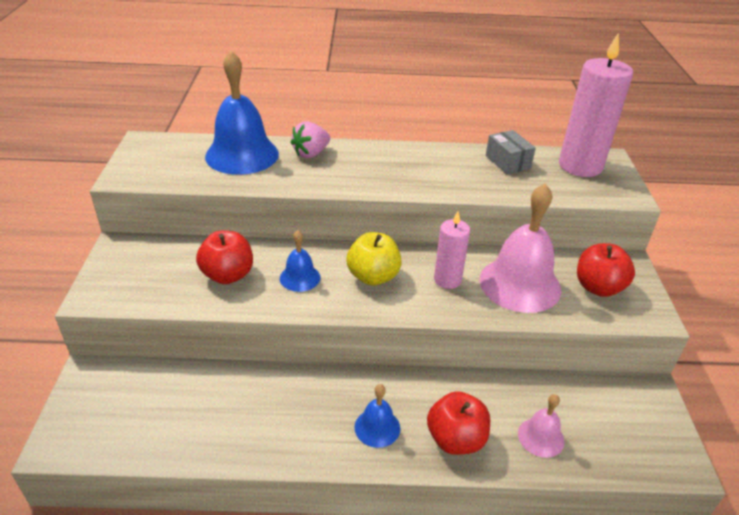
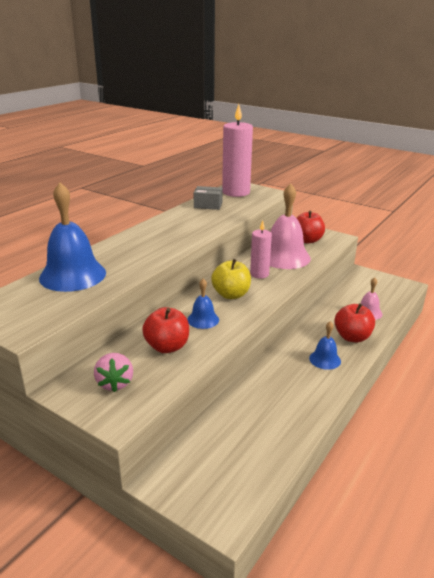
camera: 55 degrees left, 10 degrees down
(311, 153) = (111, 252): pink strawberry -> pink strawberry (115, 383)

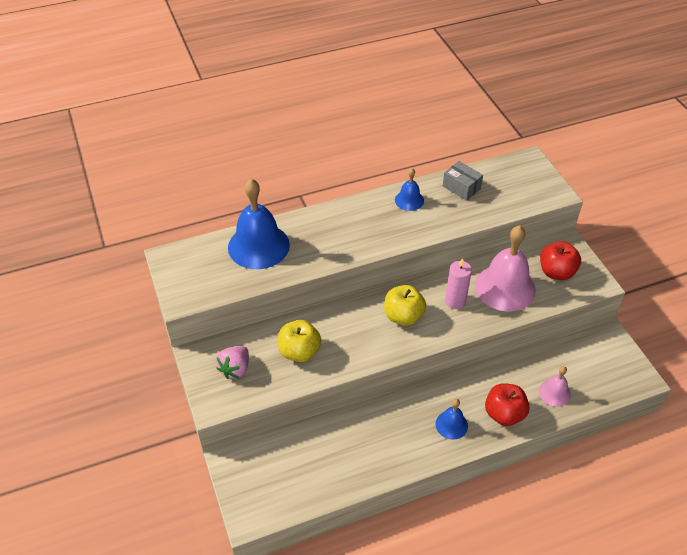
camera: 35 degrees right, 20 degrees up
(167, 347) = (299, 352): red apple -> yellow apple
(203, 319) = (352, 335): blue bell -> blue bell (409, 200)
(236, 192) = (513, 174): pink candle -> none

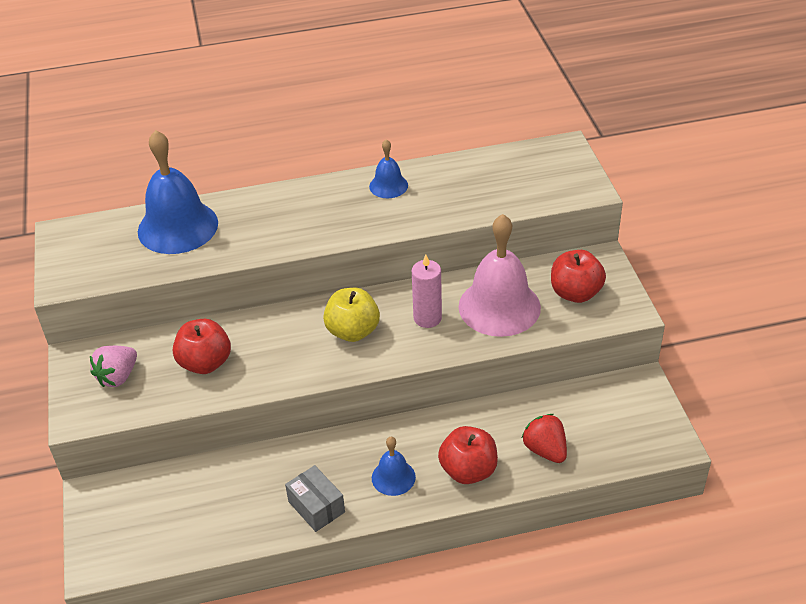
camera: 10 degrees right, 5 degrees down
(299, 352) = (205, 363): yellow apple -> red apple
(461, 187) = (462, 175): grey box -> grey box (316, 507)
(554, 392) = (545, 450): pink bell -> red strawberry

